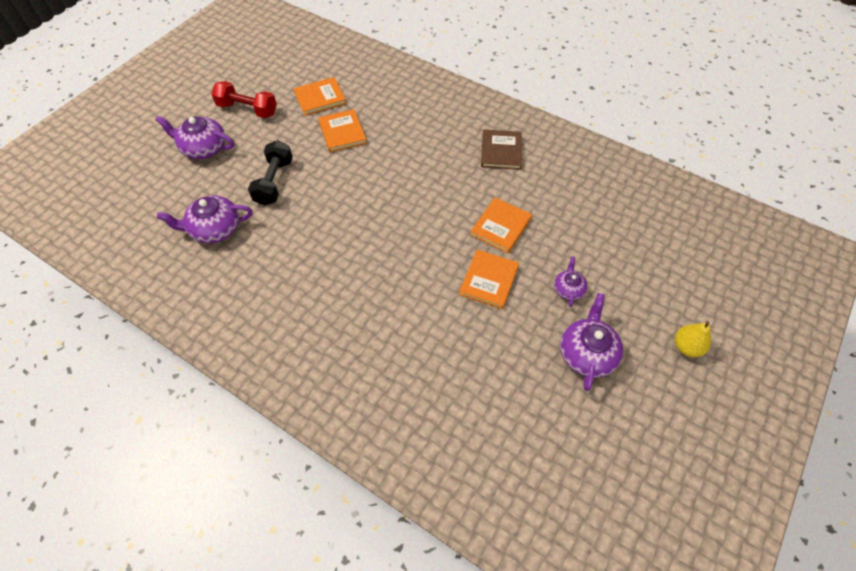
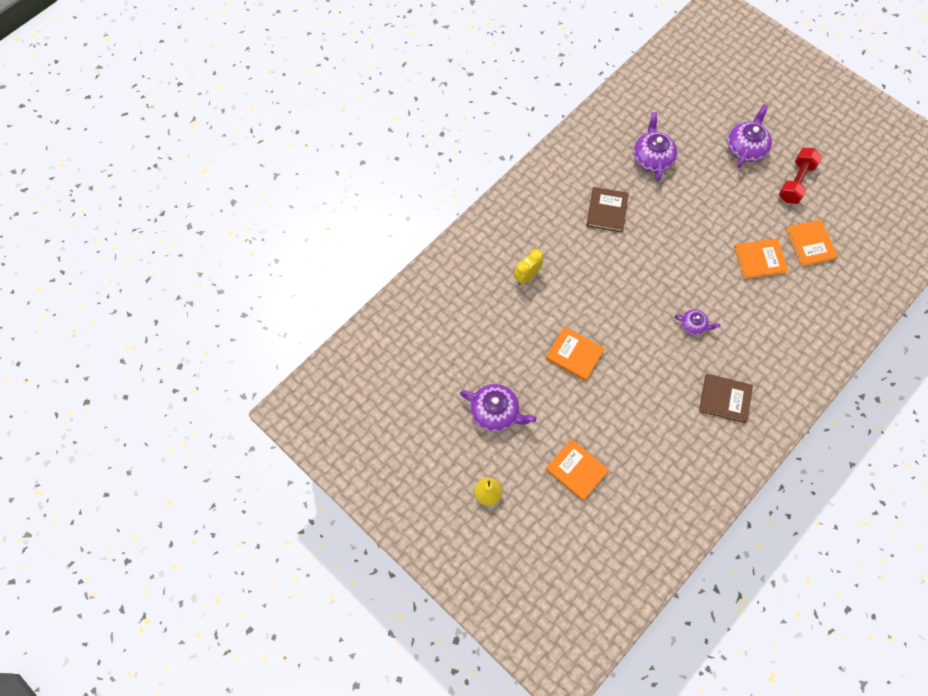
camera: 100 degrees right, 10 degrees up
(274, 182) = (700, 201): black dumbbell -> none
(291, 267) = (607, 211): none -> brown book
(396, 344) = (527, 276): none -> yellow clock
(501, 226) = (630, 377): orange book -> orange book (576, 470)
(568, 289) = (557, 416): purple teapot -> purple teapot (693, 325)

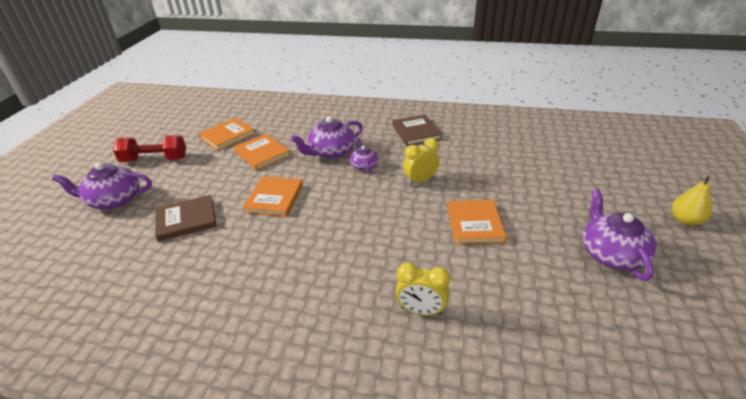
camera: 120 degrees left, 30 degrees down
(576, 470) = (577, 178): orange book -> orange book (274, 198)
(607, 211) = (261, 275): brown book -> brown book (186, 220)
(646, 353) = (420, 181): none -> yellow clock
(652, 158) = (151, 266): purple teapot -> purple teapot (331, 152)

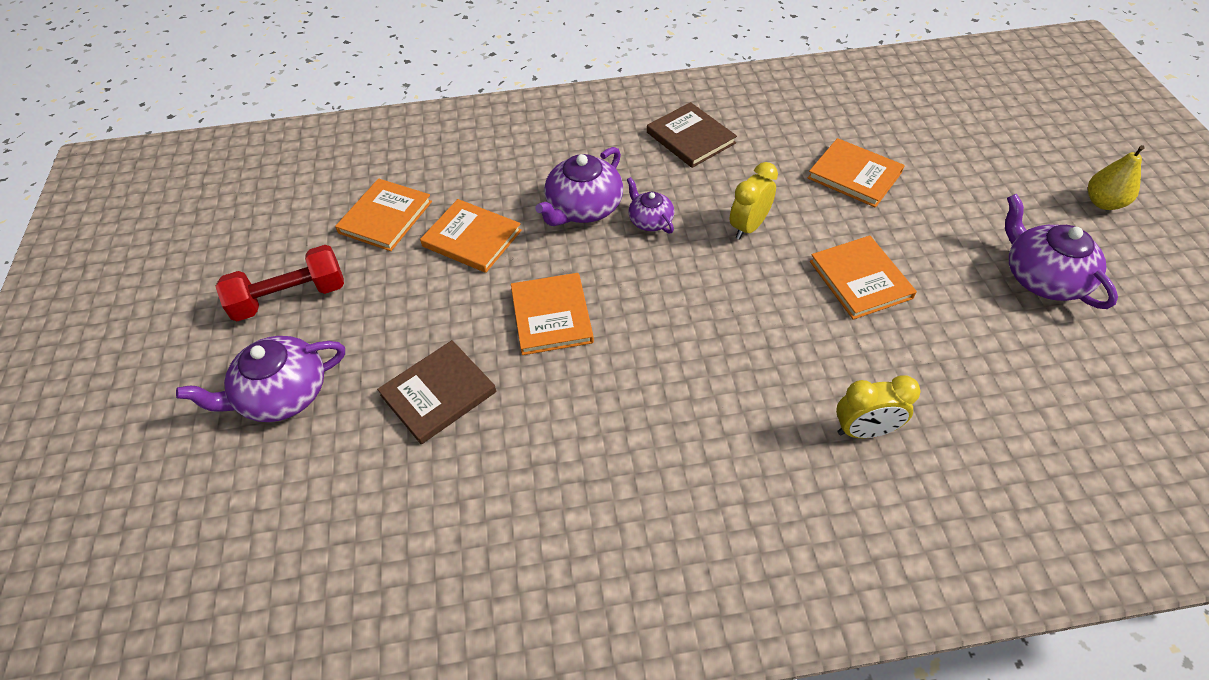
camera: 20 degrees left, 15 degrees up
(506, 169) = (854, 175): none -> orange book

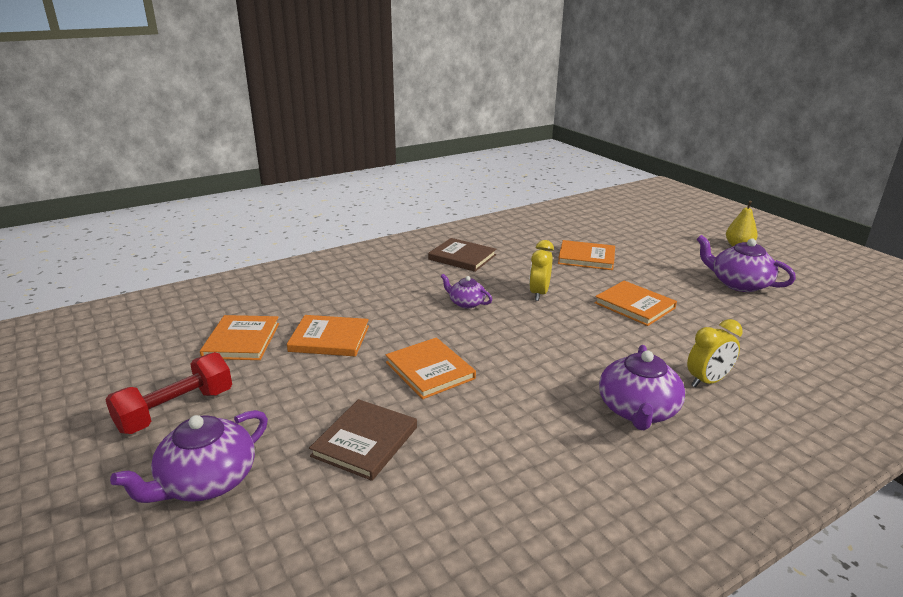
camera: 25 degrees left, 25 degrees down
(583, 208) = (410, 305): purple teapot -> purple teapot (637, 410)

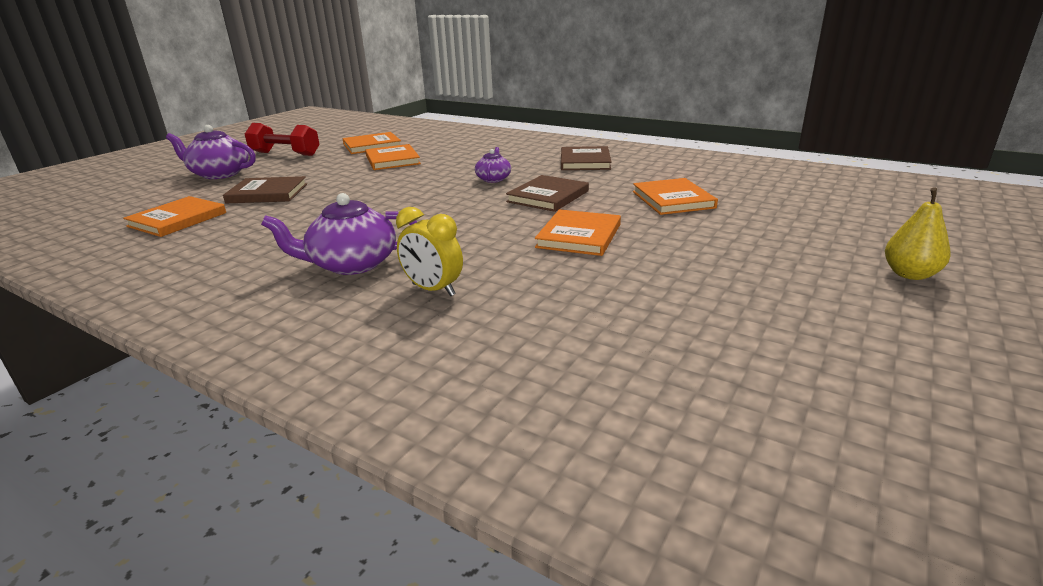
camera: 65 degrees right, 0 degrees up
(430, 370) = (369, 190): orange book -> orange book (177, 220)
(539, 294) = (548, 196): yellow clock -> brown book
(739, 284) = (748, 286): purple teapot -> none

